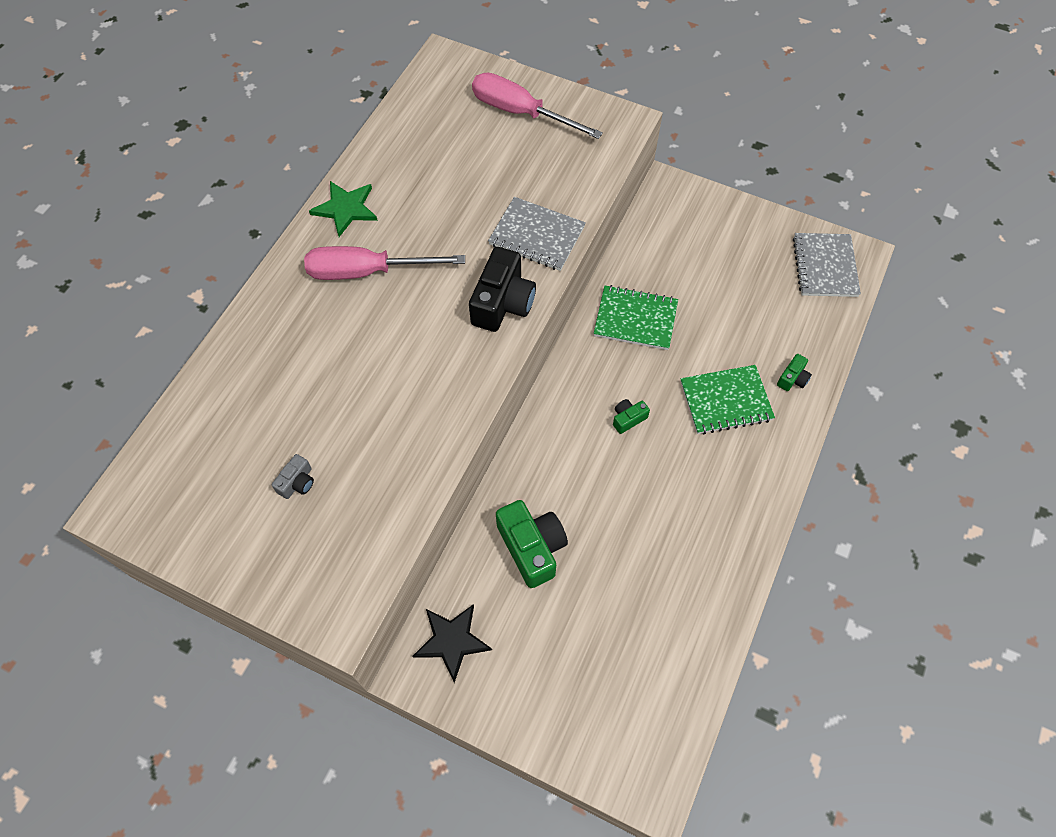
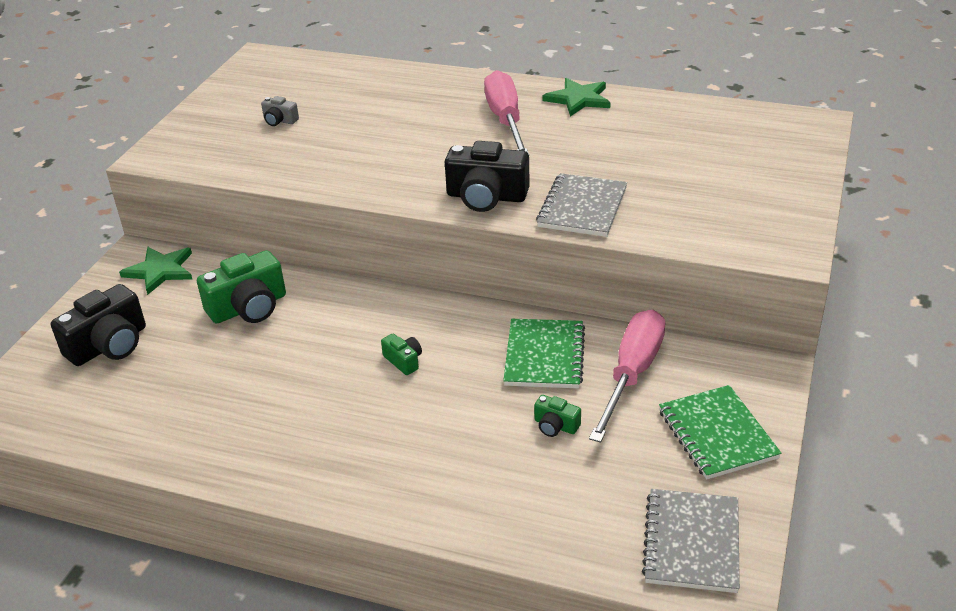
camera: 85 degrees right, 25 degrees down
(452, 640) = (160, 271): black star -> green star
(520, 112) = (762, 178): pink screwdriver -> pink screwdriver (632, 374)
(569, 679) = (109, 345): none -> black camera
(725, 401) = (438, 442): green notebook -> green notebook (717, 434)
(792, 378) = (483, 508): green camera -> green camera (555, 426)
(825, 266) = (692, 542): grey notebook -> grey notebook turned 75 degrees counterclockwise

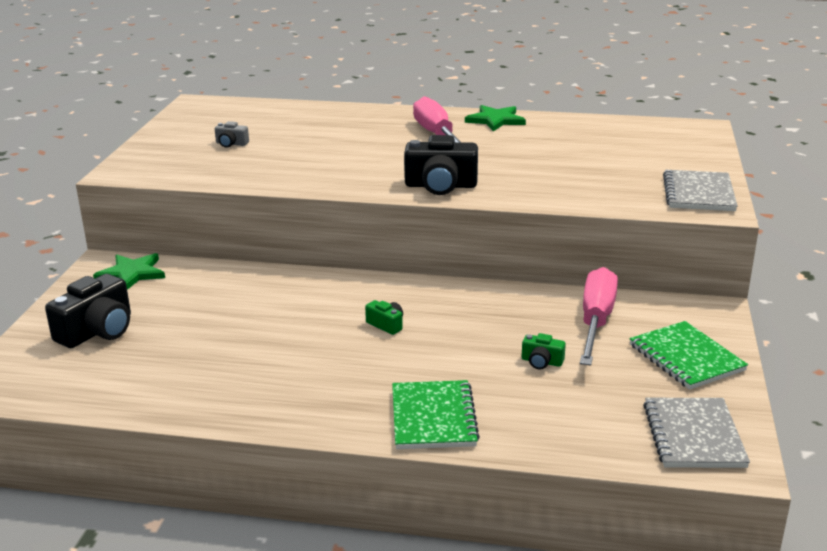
camera: 10 degrees left, 10 degrees down
(248, 307) = (226, 295): green camera -> none
(544, 356) = (513, 313): green notebook -> green notebook (433, 417)
(582, 208) = (528, 189): grey notebook -> grey notebook (698, 193)

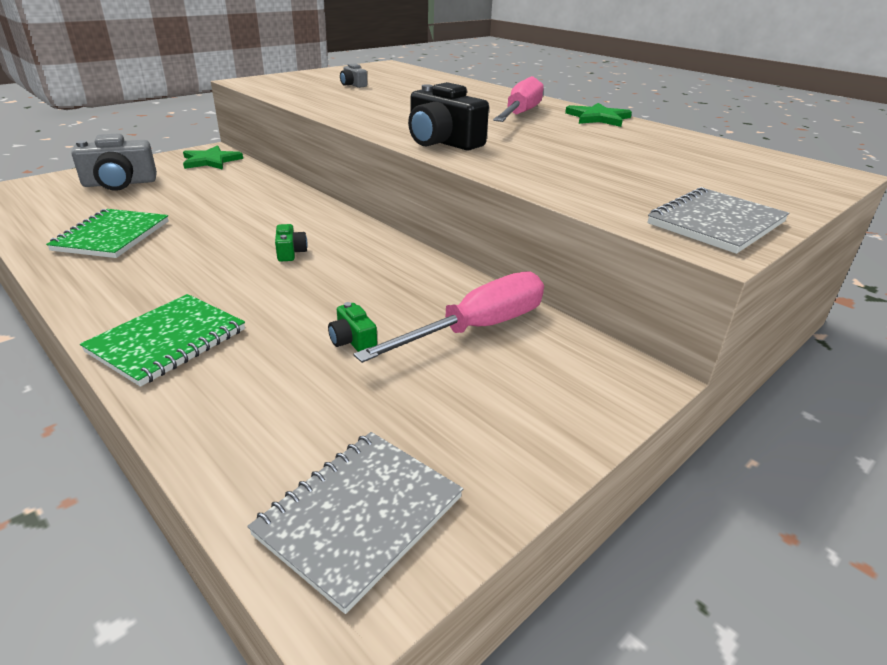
camera: 35 degrees right, 5 degrees up
(97, 331) = (120, 183): black camera -> grey camera
(686, 358) = (513, 414): green notebook -> green notebook (112, 236)

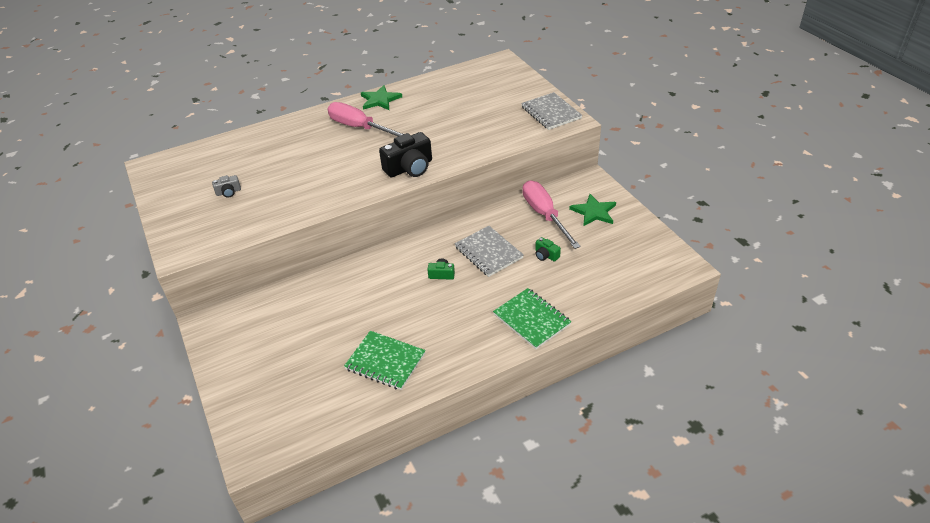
camera: 70 degrees left, 10 degrees up
(120, 183) = (270, 374): grey camera -> none
(211, 161) = (237, 320): green star -> green star (594, 212)
(352, 340) = (546, 255): green camera -> green camera turned 60 degrees clockwise
(360, 516) = (654, 261): grey notebook -> grey notebook (488, 252)

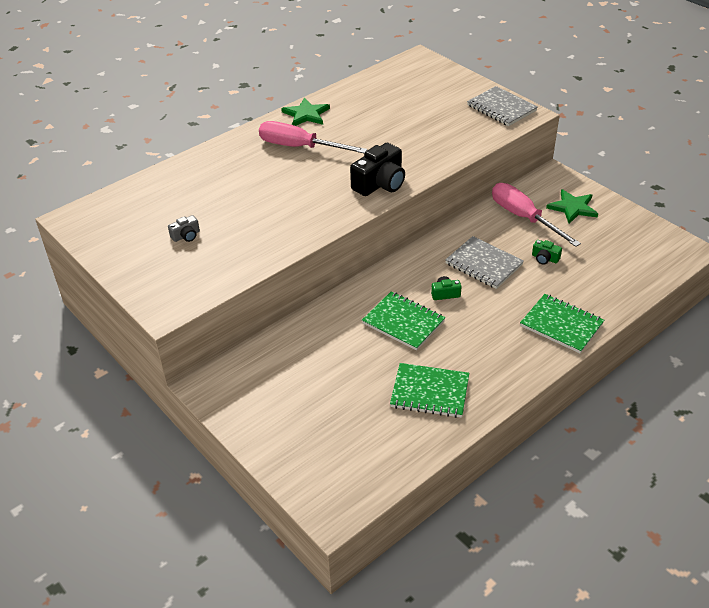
camera: 15 degrees left, 0 degrees up
(393, 294) = (403, 322): none -> green notebook

